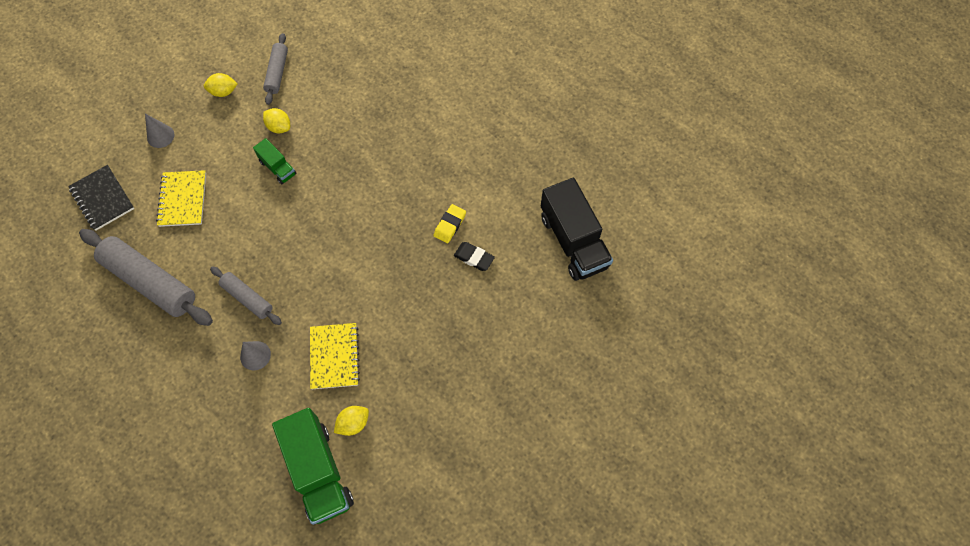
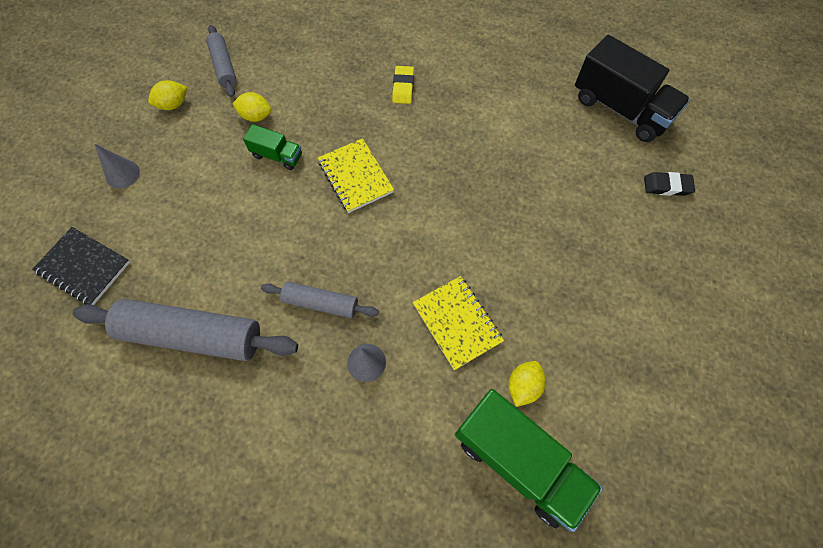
camera: 25 degrees left, 0 degrees up
(183, 199) = (185, 229): yellow notebook -> yellow notebook (355, 177)
(450, 225) = (493, 141): yellow eraser -> yellow eraser (403, 87)
(474, 258) = (537, 161): black eraser -> black eraser (667, 186)

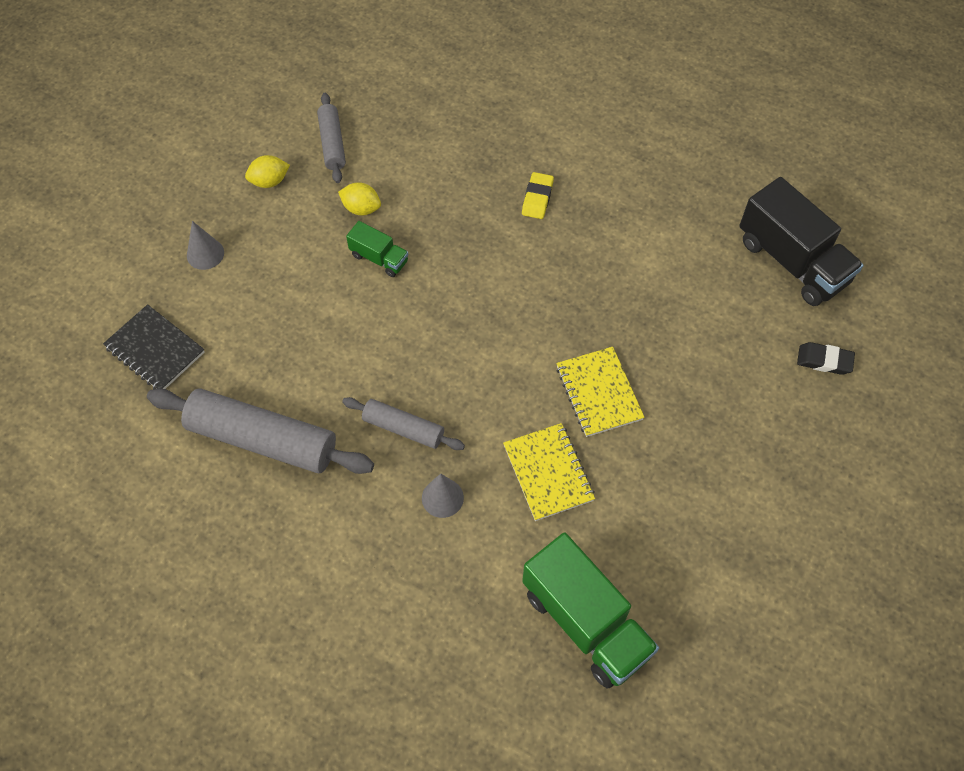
camera: 10 degrees right, 5 degrees down
(355, 177) = (464, 295): yellow notebook -> yellow notebook (599, 393)
(523, 386) = (607, 550): yellow lemon -> none

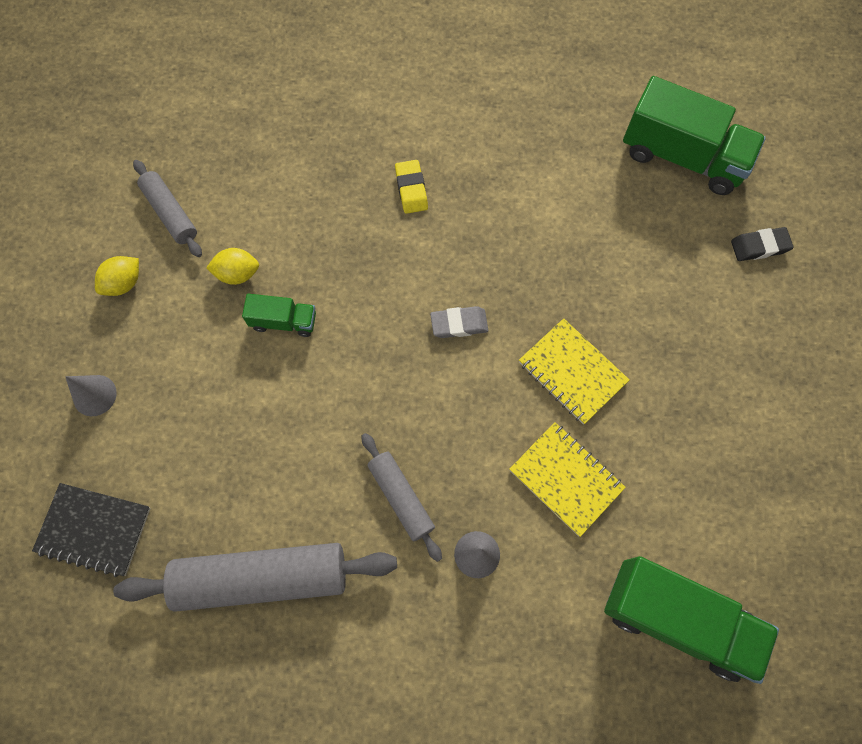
camera: 25 degrees left, 10 degrees up
(403, 428) = (401, 497): grey rolling pin -> grey rolling pin turned 60 degrees clockwise
(522, 317) = (459, 324): none -> grey eraser
(792, 261) = (682, 156): black truck -> green truck

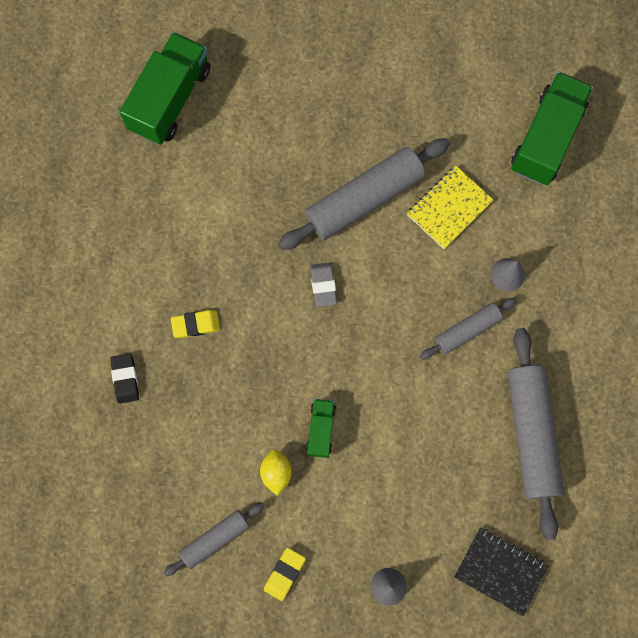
camera: 90 degrees left, 5 degrees up
(94, 529) = (500, 571): black notebook -> black notebook turned 75 degrees counterclockwise
(124, 283) = (284, 574): yellow lemon -> yellow eraser
(572, 372) = (364, 199): yellow notebook -> grey rolling pin
(759, 246) = (256, 49): black eraser -> black eraser (125, 379)

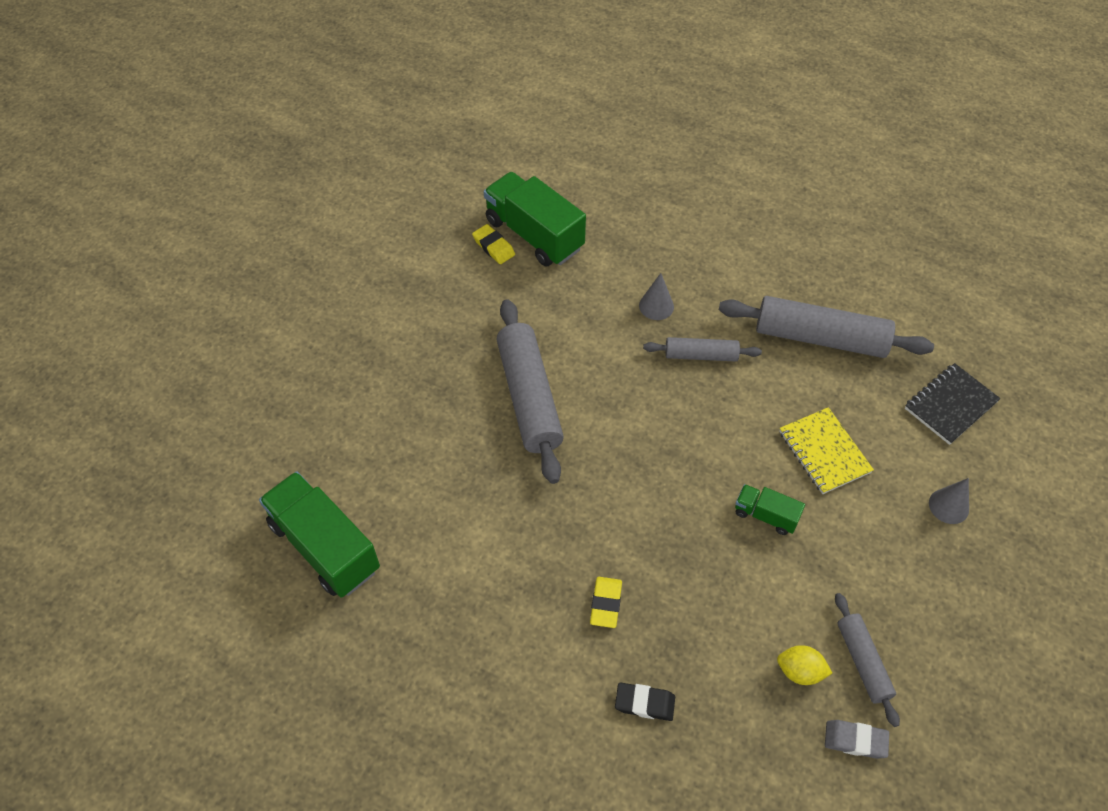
camera: 70 degrees left, 20 degrees down
(276, 473) = (801, 574): yellow lemon -> yellow lemon (800, 671)
(284, 574) = (917, 601): yellow eraser -> yellow eraser (493, 247)
(323, 285) = (608, 463): grey eraser -> grey eraser (855, 740)
(449, 208) = (570, 330): yellow notebook -> yellow notebook (824, 452)
(467, 330) = (701, 355): grey rolling pin -> grey rolling pin turned 75 degrees counterclockwise

